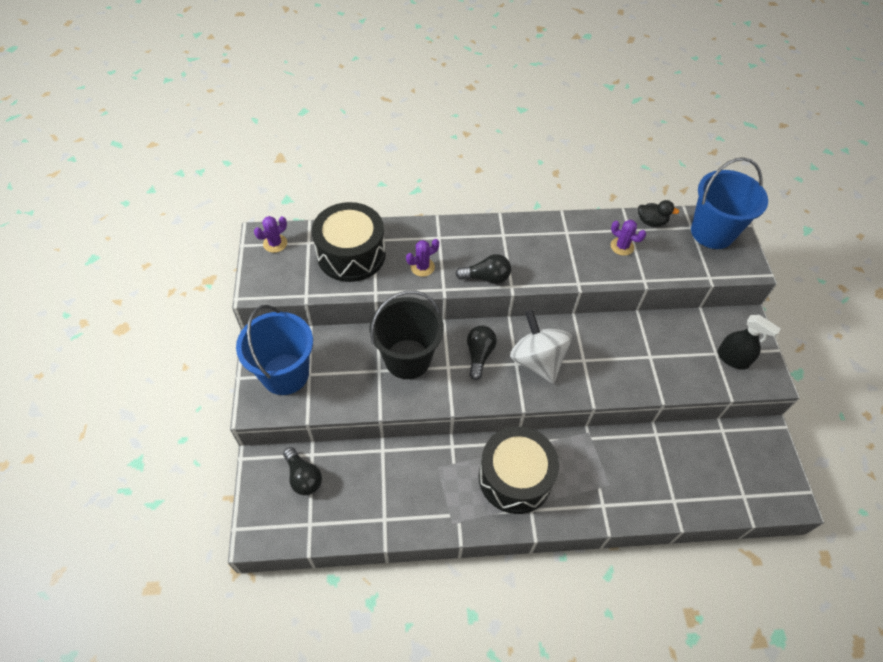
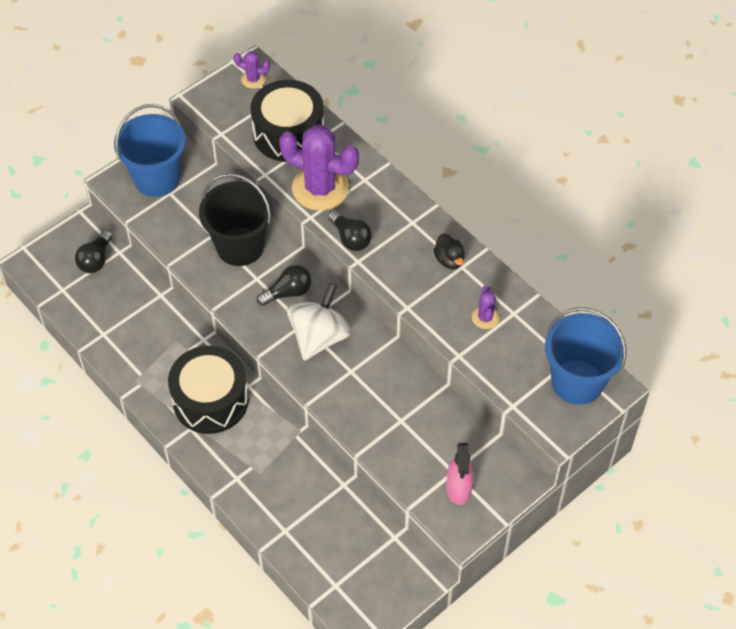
camera: 55 degrees right, 0 degrees up
(422, 267) = (320, 188): purple cactus -> purple cactus, size x2.21
(651, 221) = (542, 325): black duck -> black duck (449, 260)
(733, 359) = (458, 488): black spray bottle -> pink spray bottle

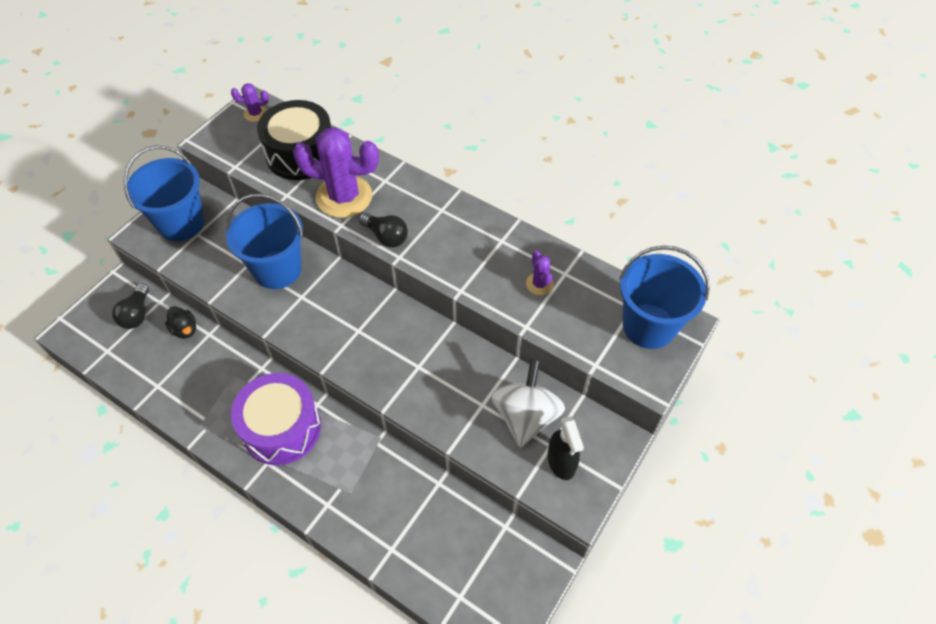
camera: 15 degrees left, 0 degrees up
(210, 400) = (282, 428): black drum -> purple drum
(240, 246) = (277, 269): black bucket -> blue bucket
(288, 292) = (336, 303): black light bulb -> none
(319, 337) = (378, 340): white spinning top -> white spinning top (525, 416)
(449, 260) = (487, 237): black duck -> black duck (185, 329)
(458, 488) = (561, 462): pink spray bottle -> black spray bottle

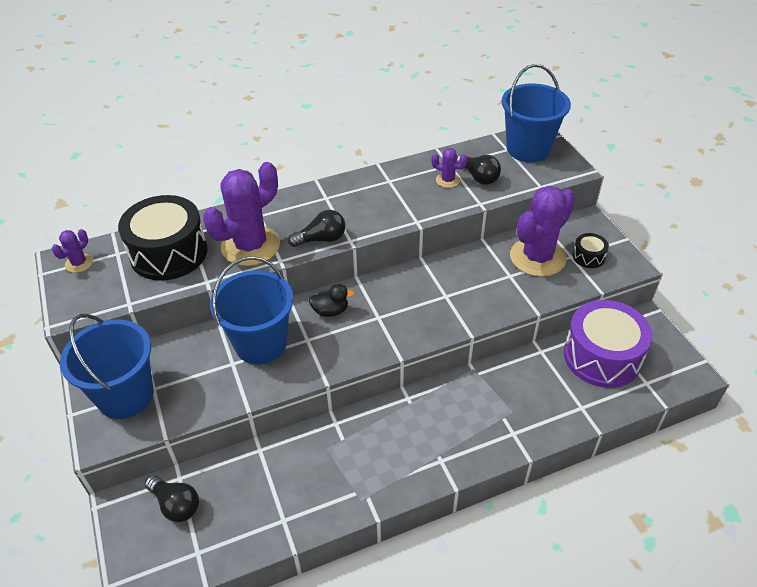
camera: 55 degrees left, 10 degrees down
(185, 329) = (236, 468): black duck -> black duck (330, 311)
(282, 428) = (413, 434): purple drum -> purple drum (602, 357)
(525, 416) = (537, 257): white spinning top -> purple cactus
(561, 462) = (588, 257): black spray bottle -> black drum
(565, 306) = (478, 177): none -> black light bulb

